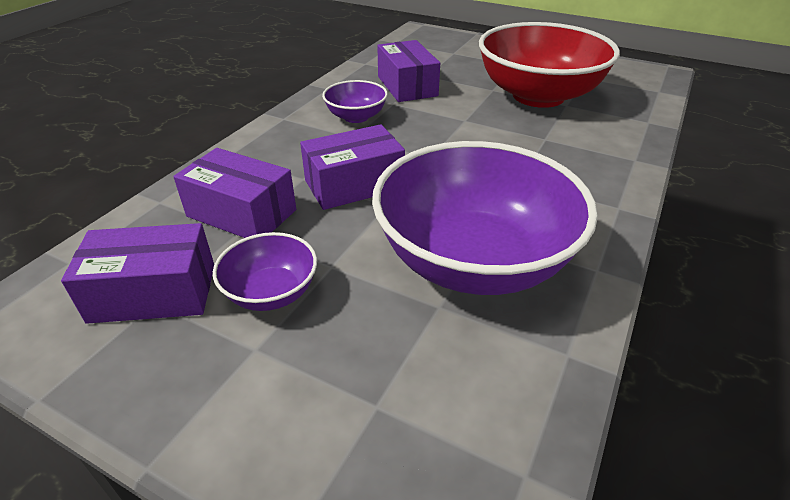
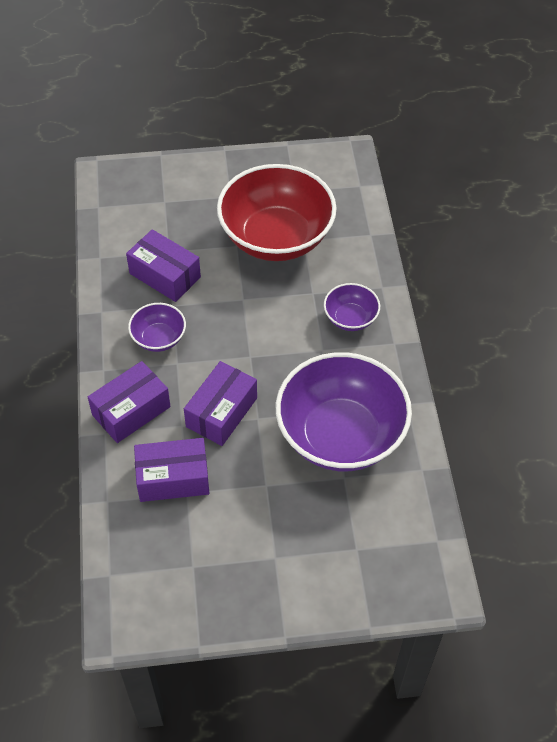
camera: 35 degrees left, 15 degrees up
(153, 293) = (185, 562): purple box -> purple box (131, 411)
(271, 293) = (250, 522): purple bowl -> purple bowl (350, 318)

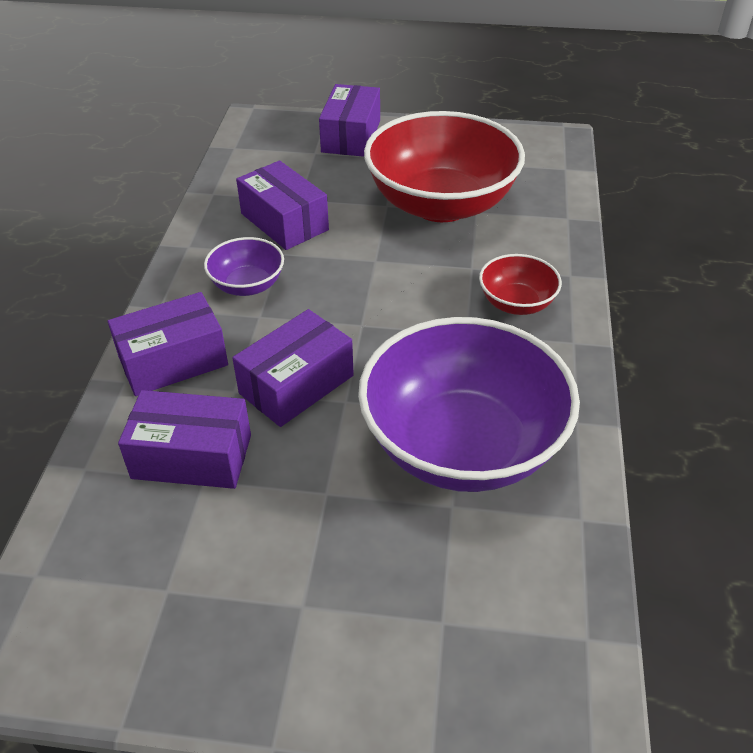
camera: 15 degrees right, 10 degrees down
(187, 179) = (351, 136): none -> purple box
(350, 318) = (516, 303): purple bowl -> red bowl

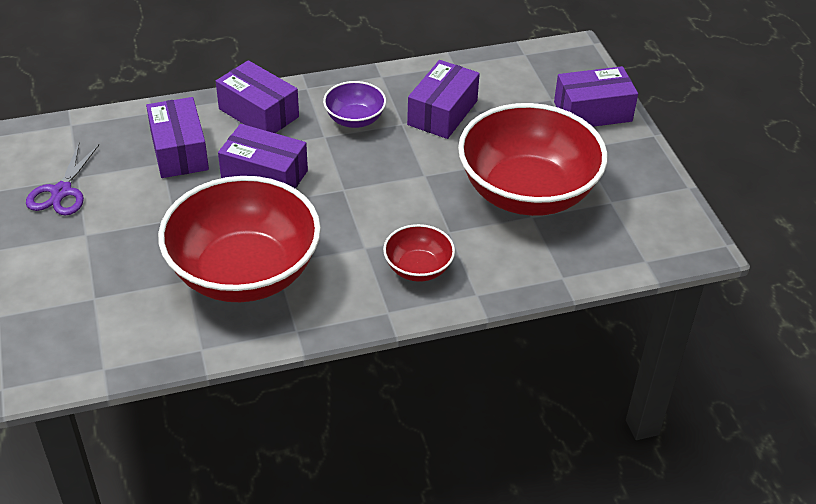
camera: 65 degrees right, 0 degrees up
(187, 619) = (61, 192): none -> purple scissors
(462, 445) = (244, 273): purple bowl -> red bowl

